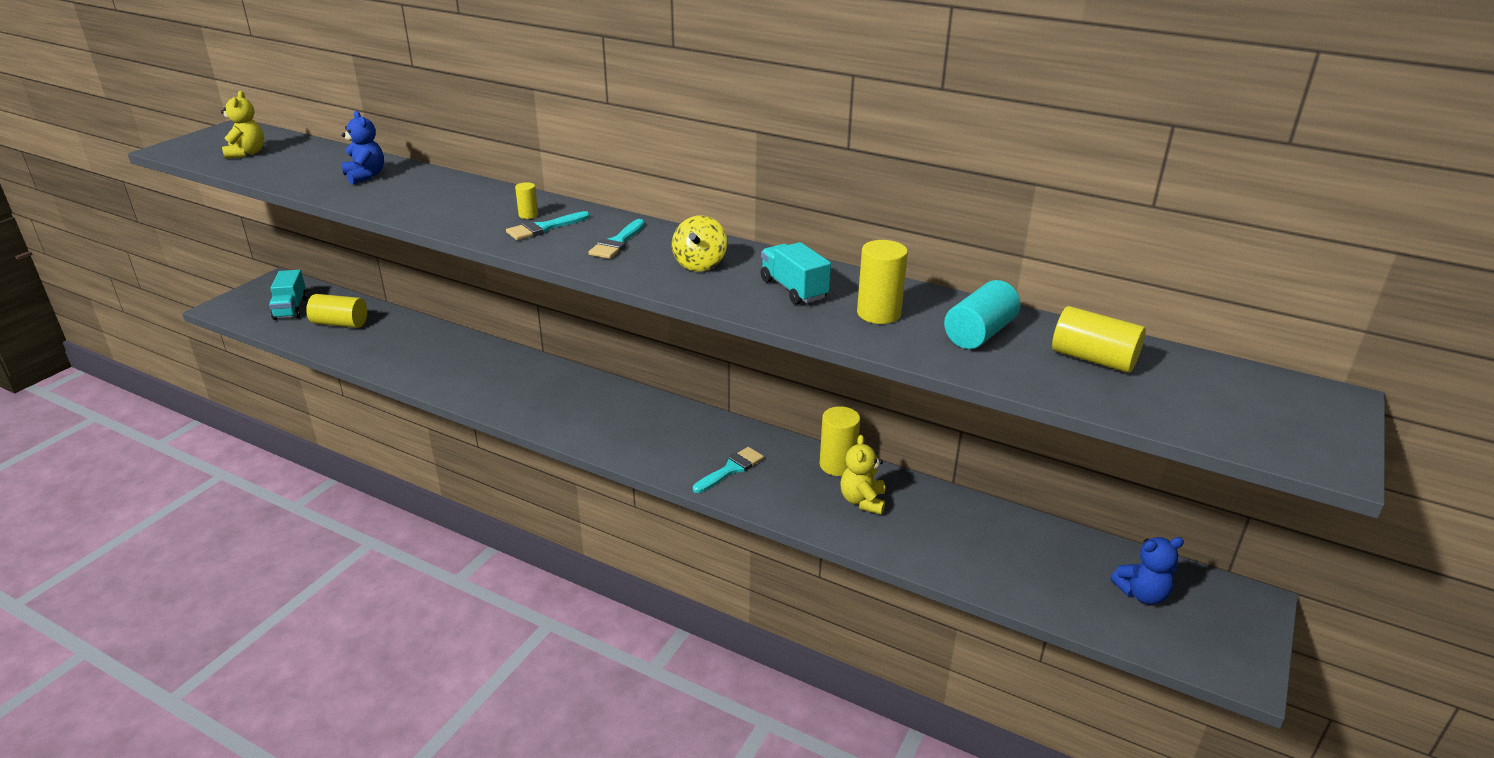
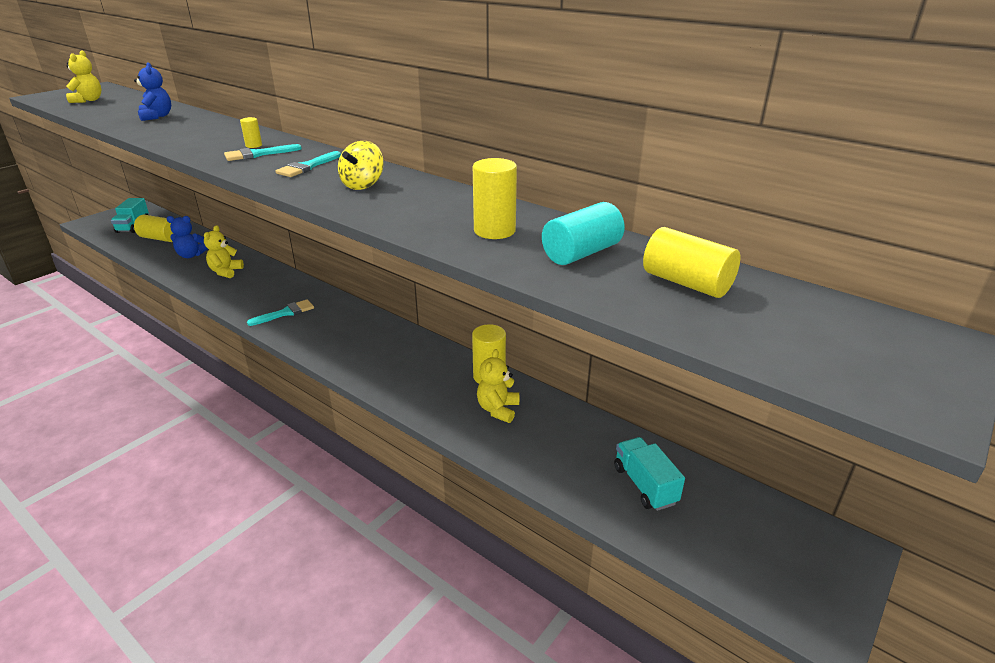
camera: 10 degrees right, 0 degrees up
(455, 363) = (225, 272): none -> yellow teddy bear
(731, 469) = (396, 371): turquoise brush -> turquoise brush (285, 313)
(793, 289) = (430, 208): turquoise truck -> turquoise truck (645, 485)
(1142, 594) = (735, 527): blue teddy bear -> blue teddy bear (191, 255)

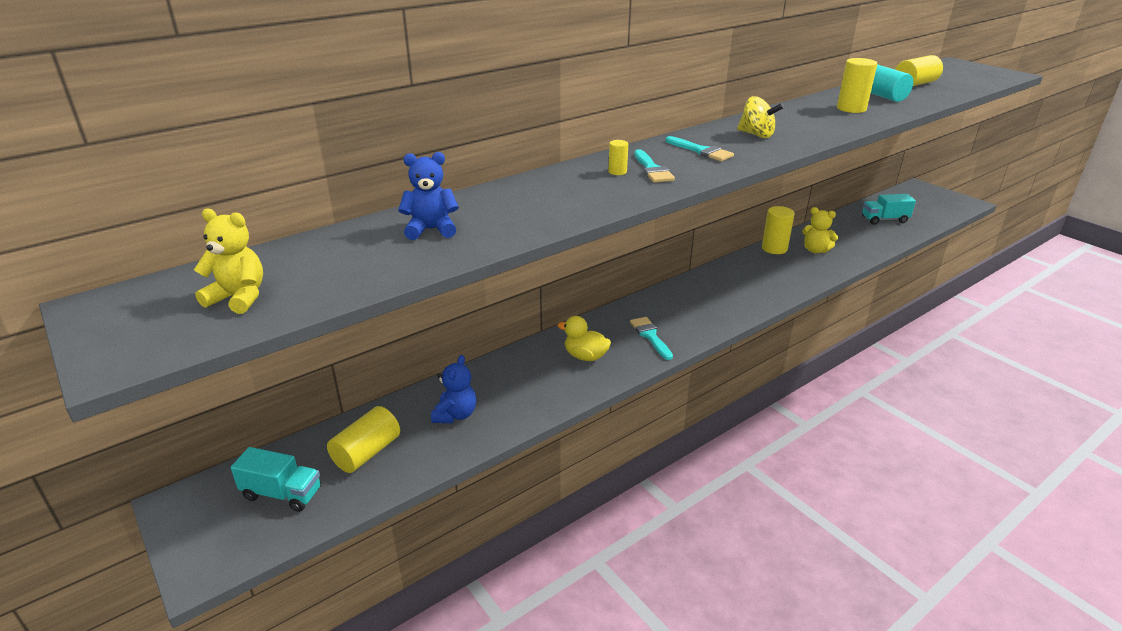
camera: 75 degrees left, 0 degrees up
(225, 272) = (527, 381): yellow teddy bear -> none
(255, 289) = (585, 356): none -> yellow duck

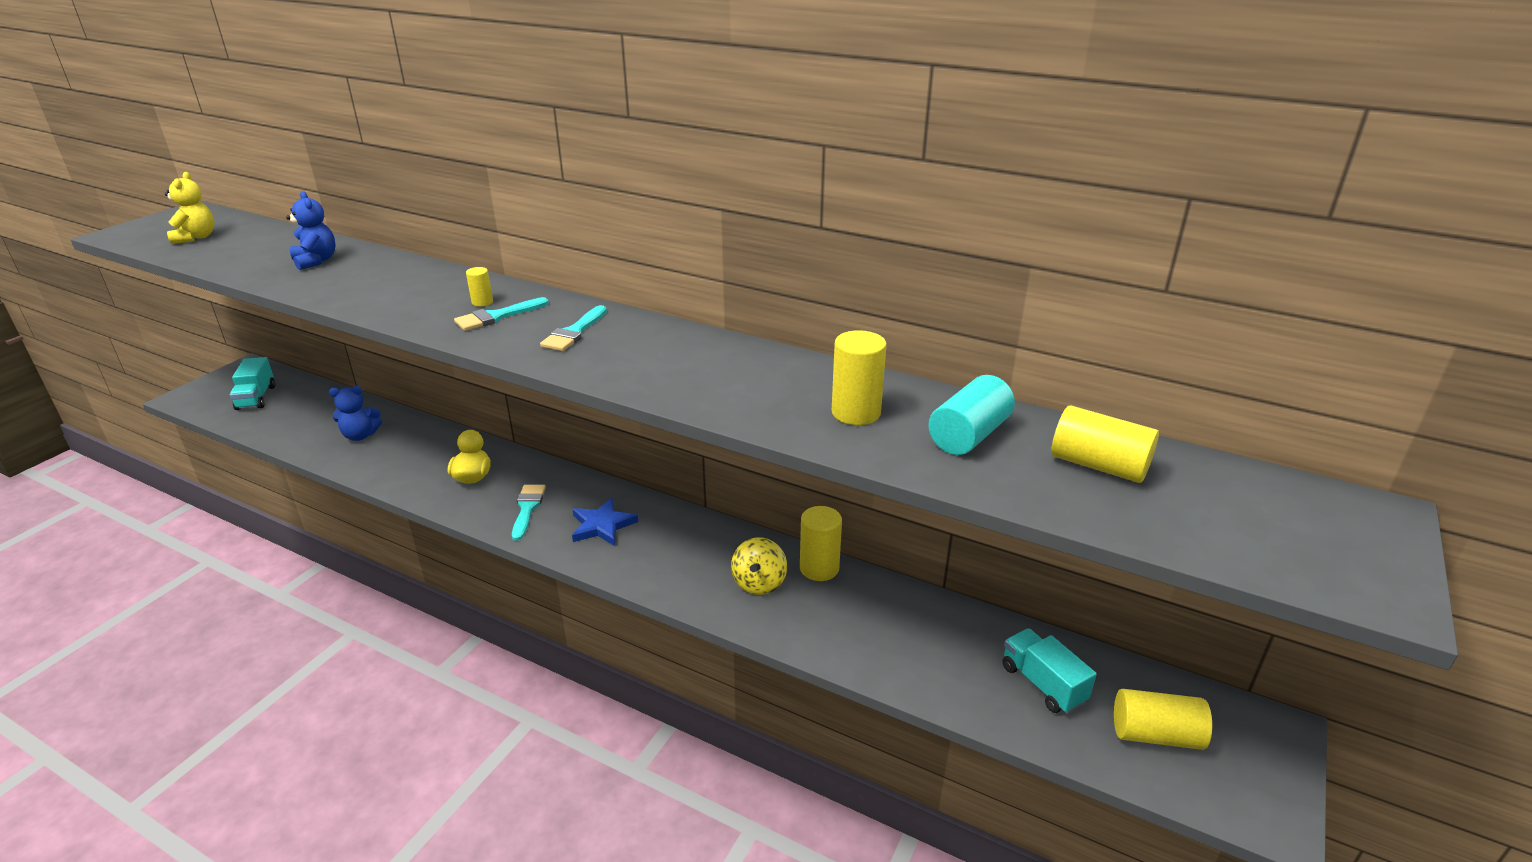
camera: 65 degrees right, 0 degrees up
(367, 452) = (305, 413): yellow cylinder -> yellow cylinder (1155, 734)
(650, 336) = (527, 509): turquoise brush -> turquoise brush turned 45 degrees counterclockwise
(691, 309) = (602, 525): none -> blue star
(756, 135) = (661, 356): yellow spinning top -> yellow spinning top (759, 583)
(815, 250) = (845, 610): yellow teddy bear -> none

